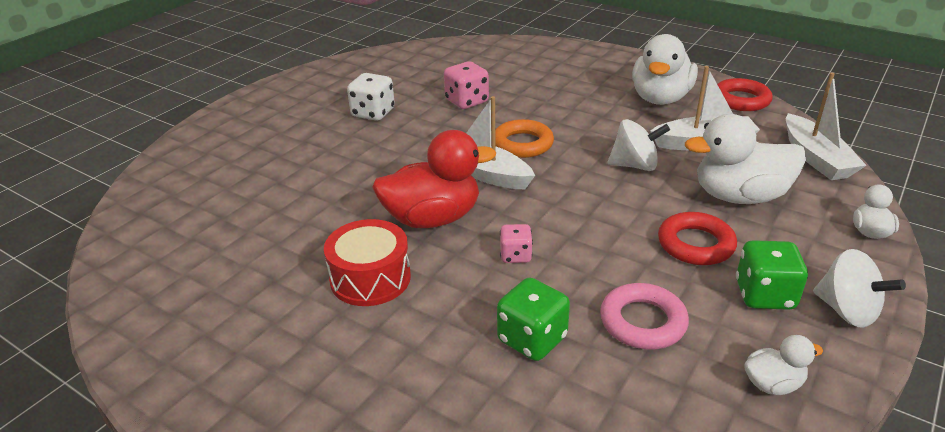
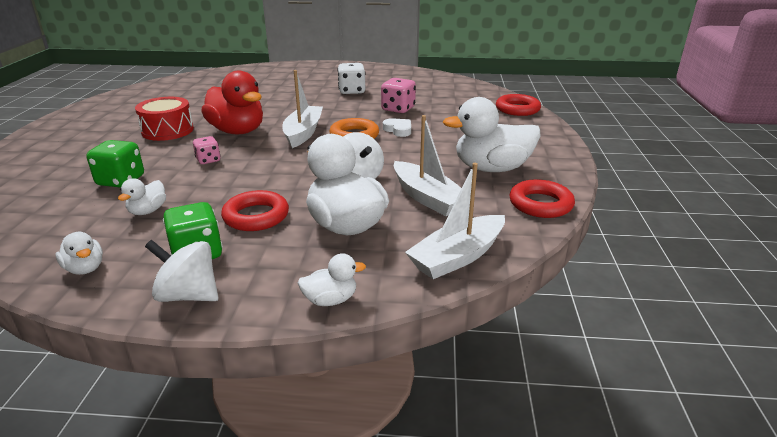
camera: 60 degrees right, 5 degrees down
(529, 116) = (398, 130): none -> white heart
(531, 47) = (517, 109): none -> red ring
(642, 322) = (148, 211): pink ring -> white duck
(847, 311) = (188, 295): white spinning top -> white spinning top turned 90 degrees clockwise

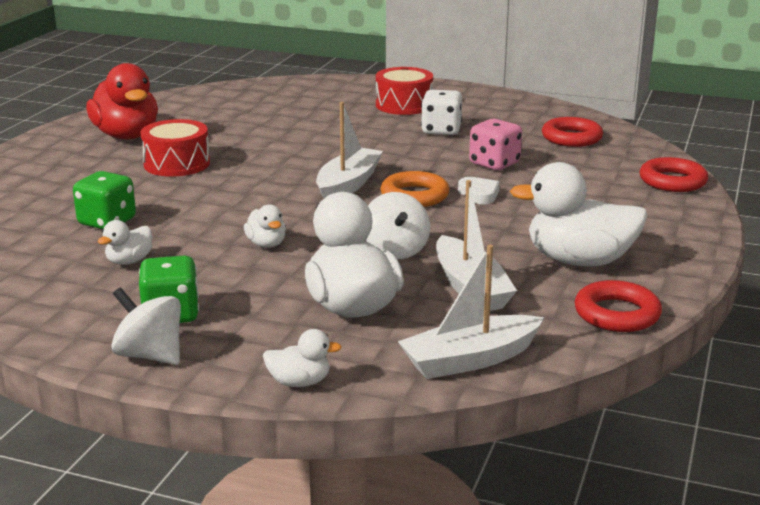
camera: 15 degrees right, 5 degrees down
(85, 268) = (50, 314): white duck -> white duck (266, 244)
(208, 160) = (215, 208): pink dice -> none
(237, 131) = (264, 174): red duck -> red duck (127, 136)
(256, 216) = (250, 283): red ring -> red ring (571, 138)
(319, 77) = (404, 105): none -> red drum

